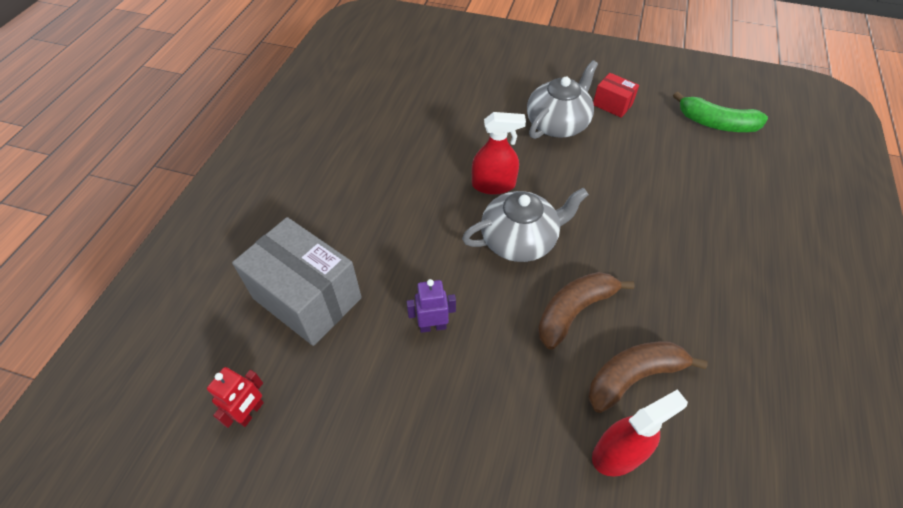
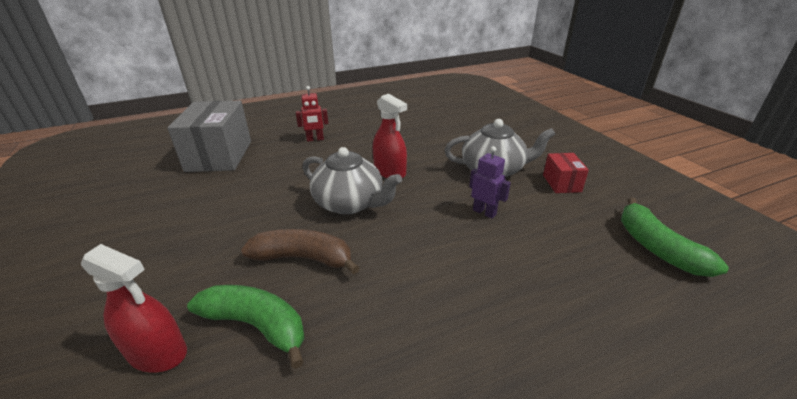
camera: 50 degrees right, 20 degrees down
(251, 412) = (122, 175): red robot -> red robot (315, 139)
(432, 326) = (232, 203): purple robot -> purple robot (484, 212)
(633, 376) = (256, 326): brown banana -> green banana

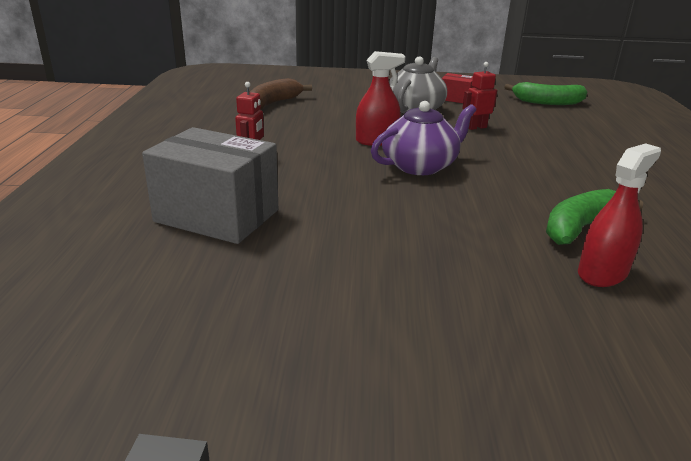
camera: 65 degrees left, 5 degrees down
(303, 258) = (498, 198): brown banana -> brown banana (273, 103)
(350, 203) = (420, 166): grey teapot -> purple teapot
(484, 212) = (476, 127): purple robot -> red robot

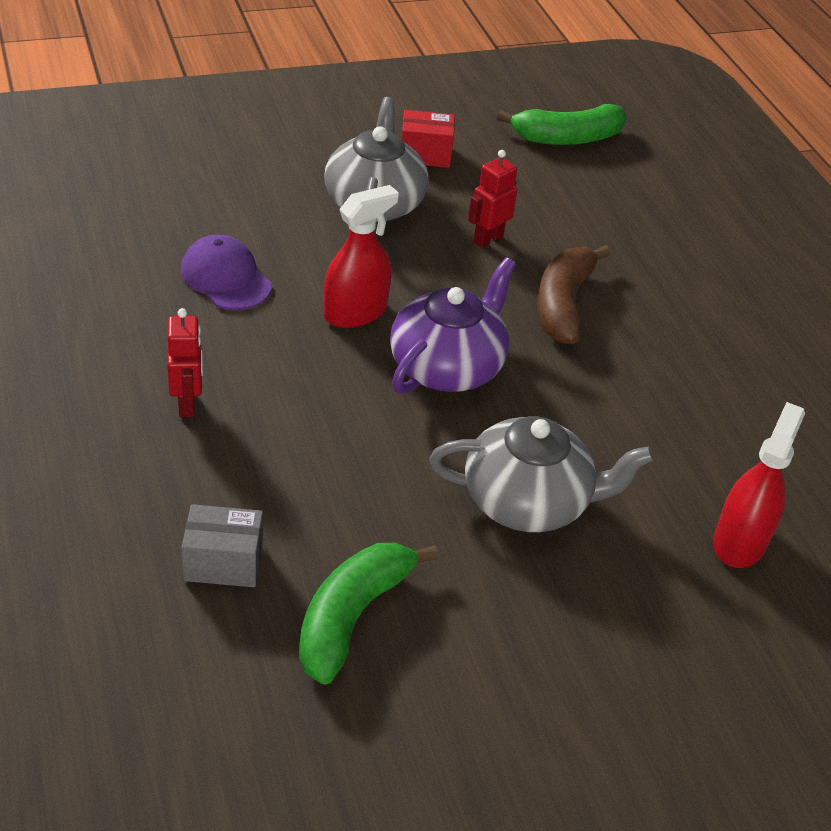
camera: 25 degrees left, 15 degrees up
(217, 216) = (223, 562): grey box -> grey box, size x0.49
(273, 103) = (128, 233): brown banana -> brown banana (563, 304)
(311, 121) = (226, 278): none -> purple cap
(440, 226) = (528, 501): none -> grey teapot
(581, 227) = (695, 458): green banana -> green banana (352, 616)

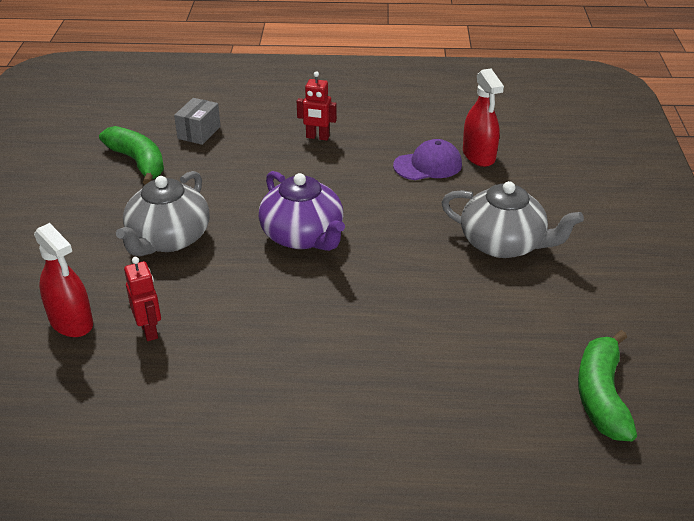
camera: 115 degrees right, 5 degrees down
(355, 312) = (374, 209): red spray bottle -> red spray bottle (479, 155)
(425, 154) = (573, 287): red box -> none
(487, 239) = (442, 293): red robot -> red robot (149, 330)
(563, 304) = (345, 312): brown banana -> none

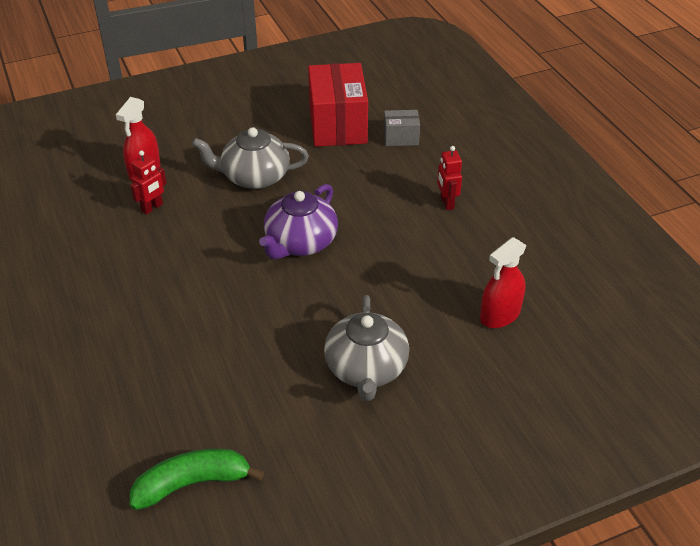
camera: 65 degrees right, 5 degrees up
(138, 162) = (337, 125): green banana -> red box
(428, 165) = (456, 284): purple cap -> none

